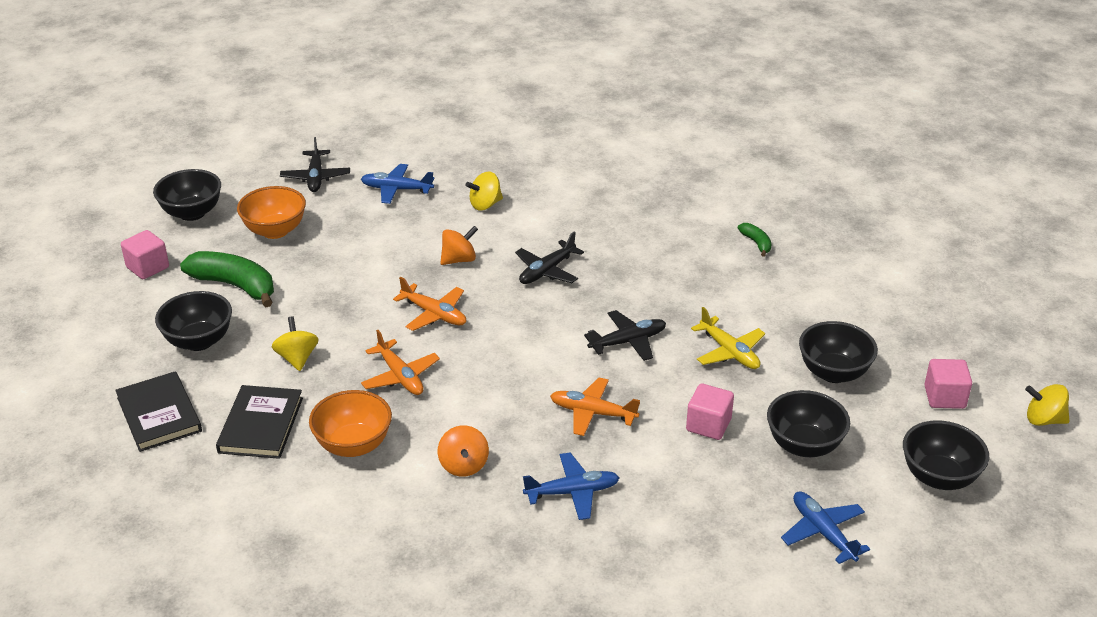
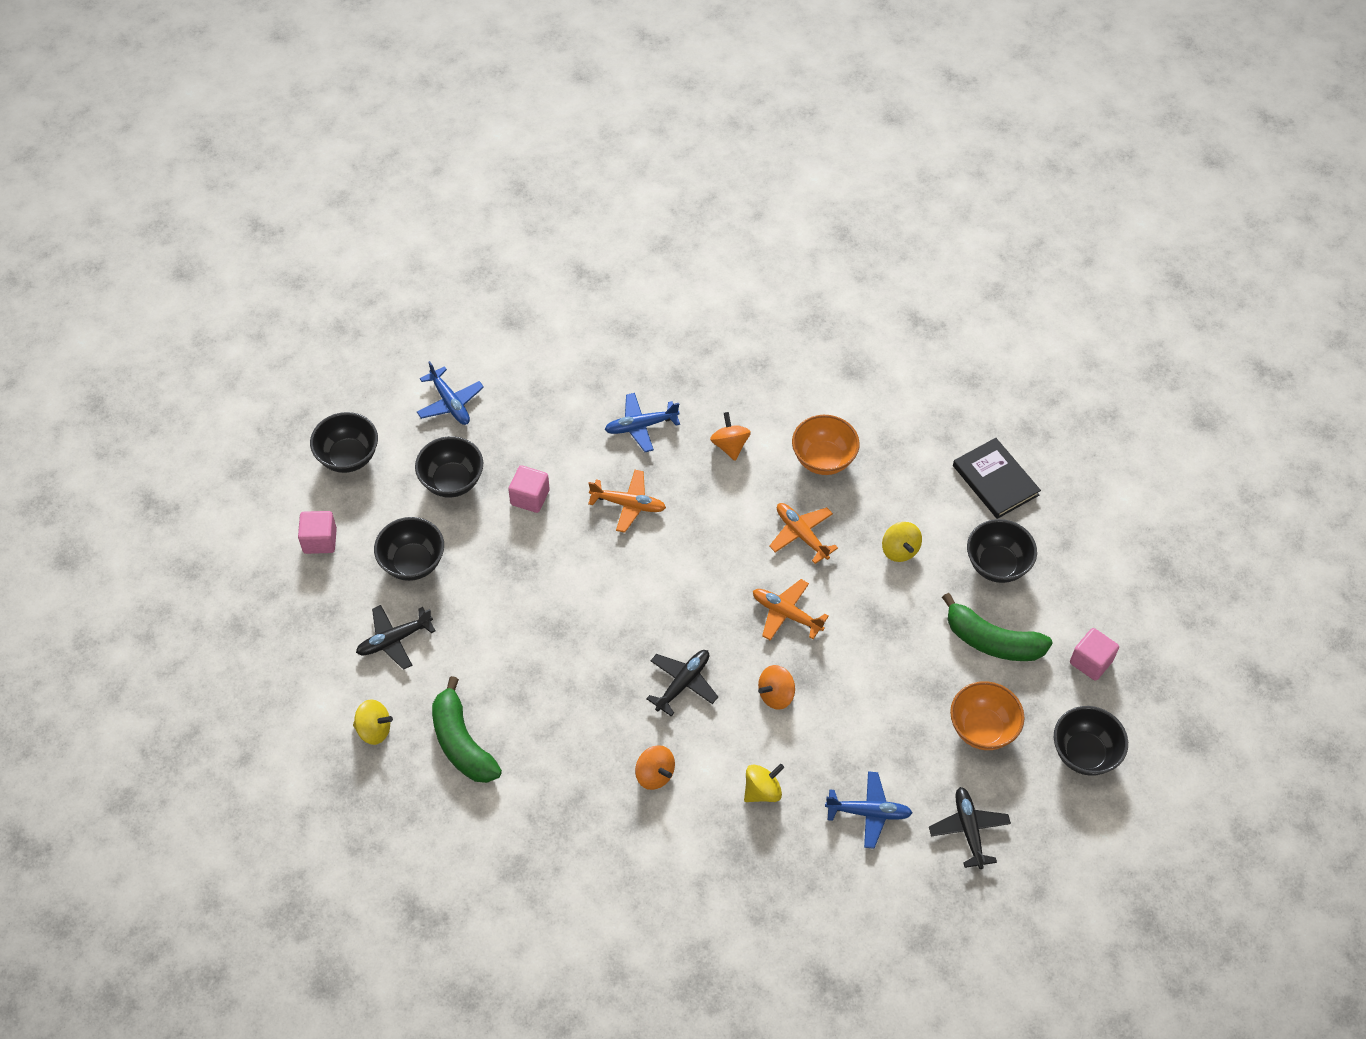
camera: 175 degrees right, 20 degrees up
(261, 425) = (906, 475): black book -> none
(579, 217) = (654, 774): none -> orange spinning top
(628, 342) = (598, 589): black plane -> black plane (394, 640)
(729, 352) = (504, 582): yellow plane -> none
(756, 243) = (462, 743): green banana -> green banana, size x2.08
(1043, 420) = (241, 521): yellow spinning top -> yellow spinning top (374, 729)

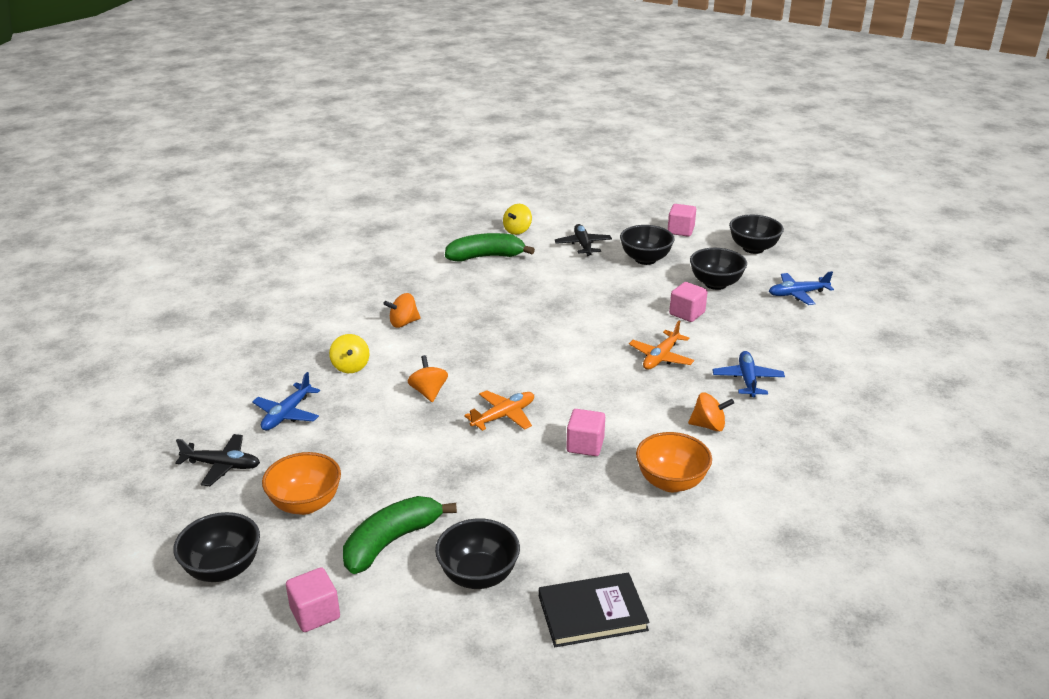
camera: 110 degrees right, 25 degrees down
(683, 683) = (471, 350): black plane -> none
(801, 534) = (585, 445): orange plane -> pink cube
(899, 550) = (535, 506): yellow spinning top -> none

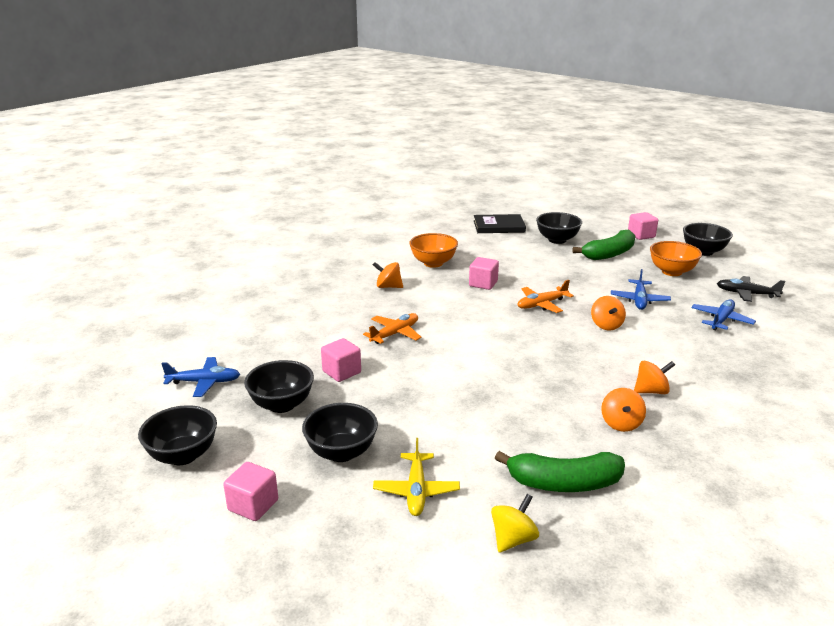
camera: 170 degrees left, 5 degrees down
(350, 366) = (687, 352): yellow spinning top -> none
(437, 295) = (621, 423): none -> orange spinning top
(583, 245) = (416, 491): black plane -> yellow plane
(747, 380) = (334, 311): blue plane -> blue plane (639, 300)

